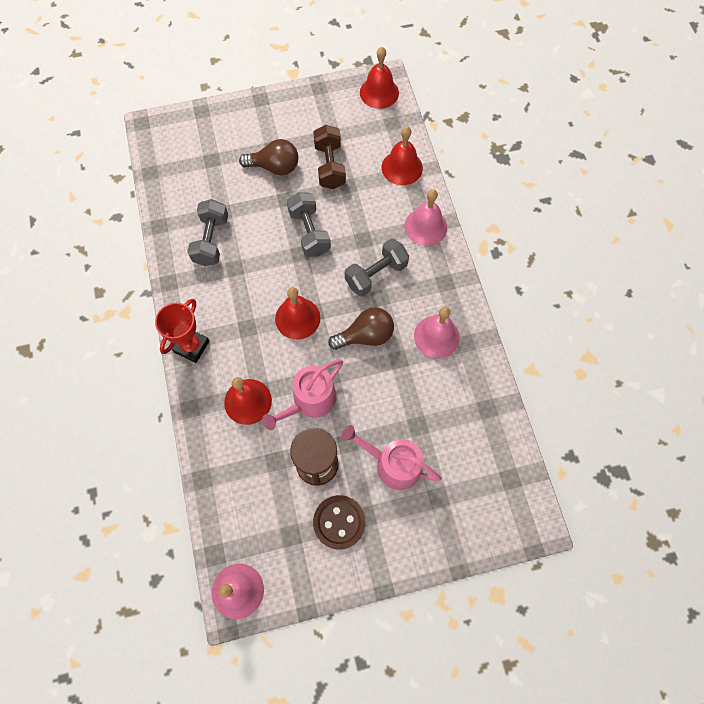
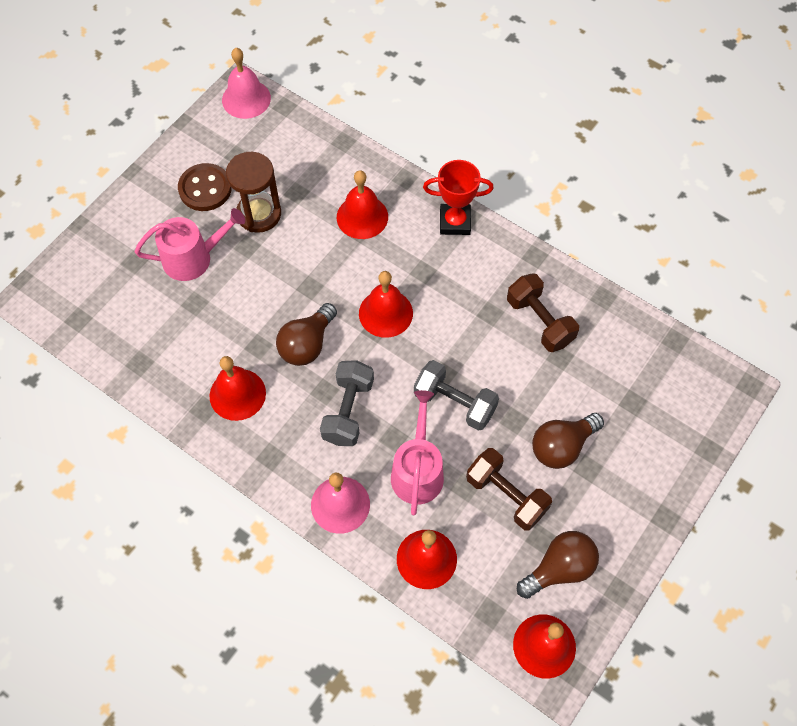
camera: 140 degrees right, 5 degrees down
(191, 346) = (455, 222): red trophy -> red trophy turned 75 degrees counterclockwise
(211, 240) = (539, 321): grey dumbbell -> brown dumbbell
(310, 401) = (308, 254): pink watering can -> pink watering can (417, 471)
(338, 116) = (559, 569): none -> brown light bulb
(436, 336) = (237, 394): pink bell -> red bell

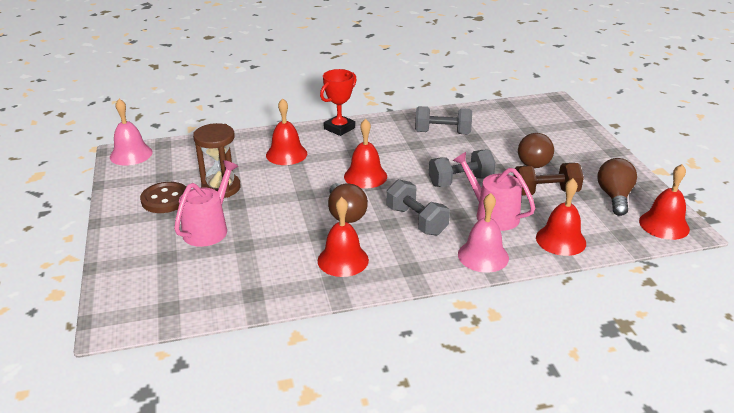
camera: 50 degrees left, 30 degrees down
(539, 321) = (442, 133): brown dumbbell -> grey dumbbell

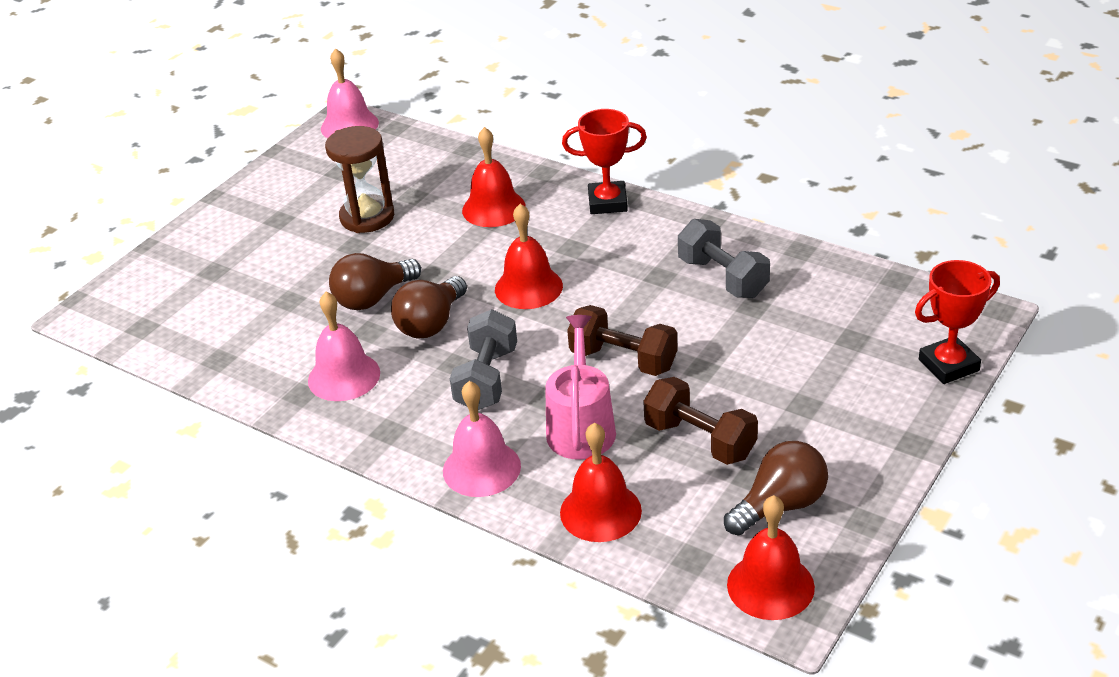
camera: 50 degrees right, 5 degrees up
(165, 199) = (301, 202): brown button -> none
(208, 229) = (287, 261): pink watering can -> none
(343, 260) = (344, 376): red bell -> pink bell
(460, 181) = (623, 360): grey dumbbell -> brown dumbbell
(532, 161) = (766, 387): brown light bulb -> brown light bulb (373, 298)
(575, 122) = (948, 365): none -> red trophy

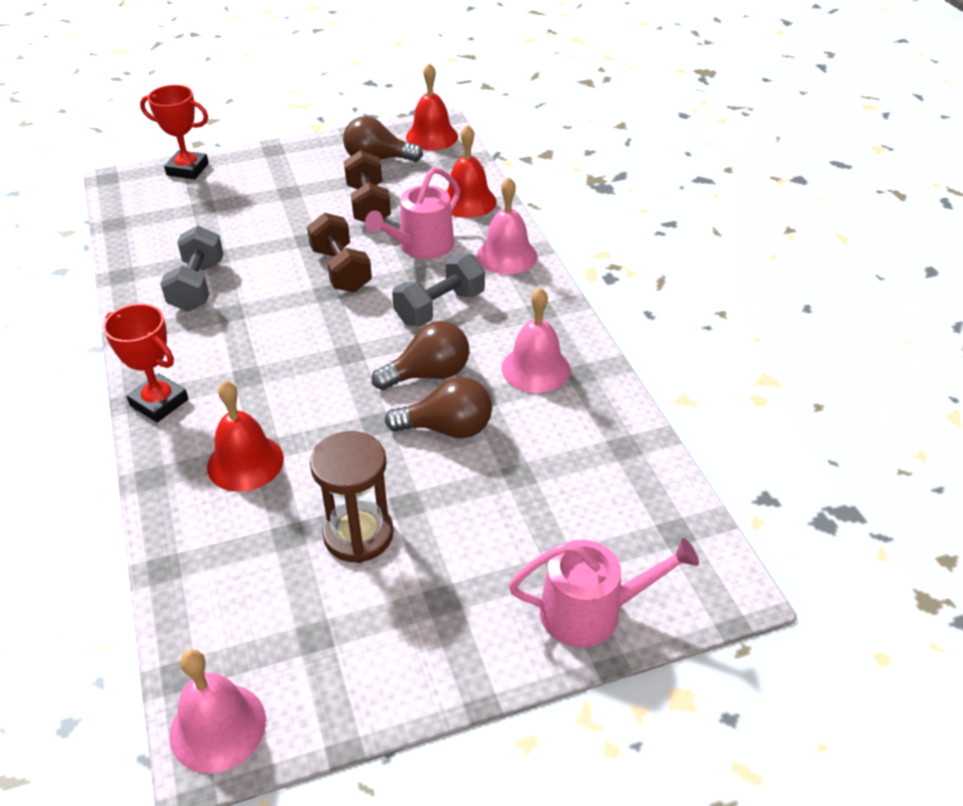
camera: 145 degrees left, 5 degrees up
(176, 259) = (591, 611): none -> pink watering can
(528, 287) = (324, 361): red bell -> none

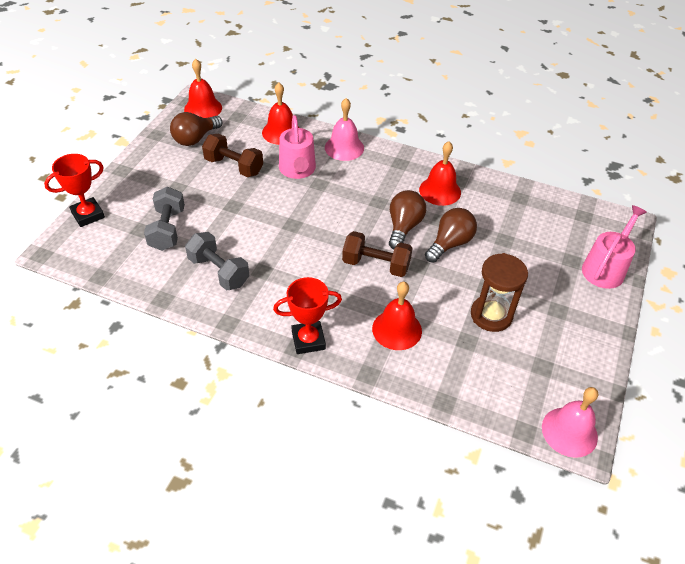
camera: 50 degrees left, 5 degrees up
(341, 270) = (279, 209): brown dumbbell -> brown dumbbell (376, 265)
(440, 307) = (357, 193): grey dumbbell -> grey dumbbell (167, 229)
(535, 368) = (440, 191): pink bell -> red bell

